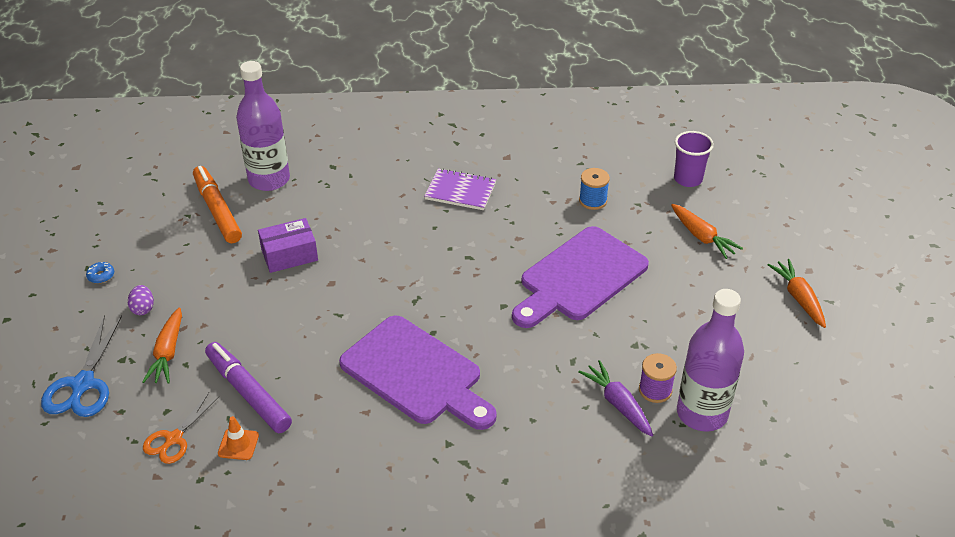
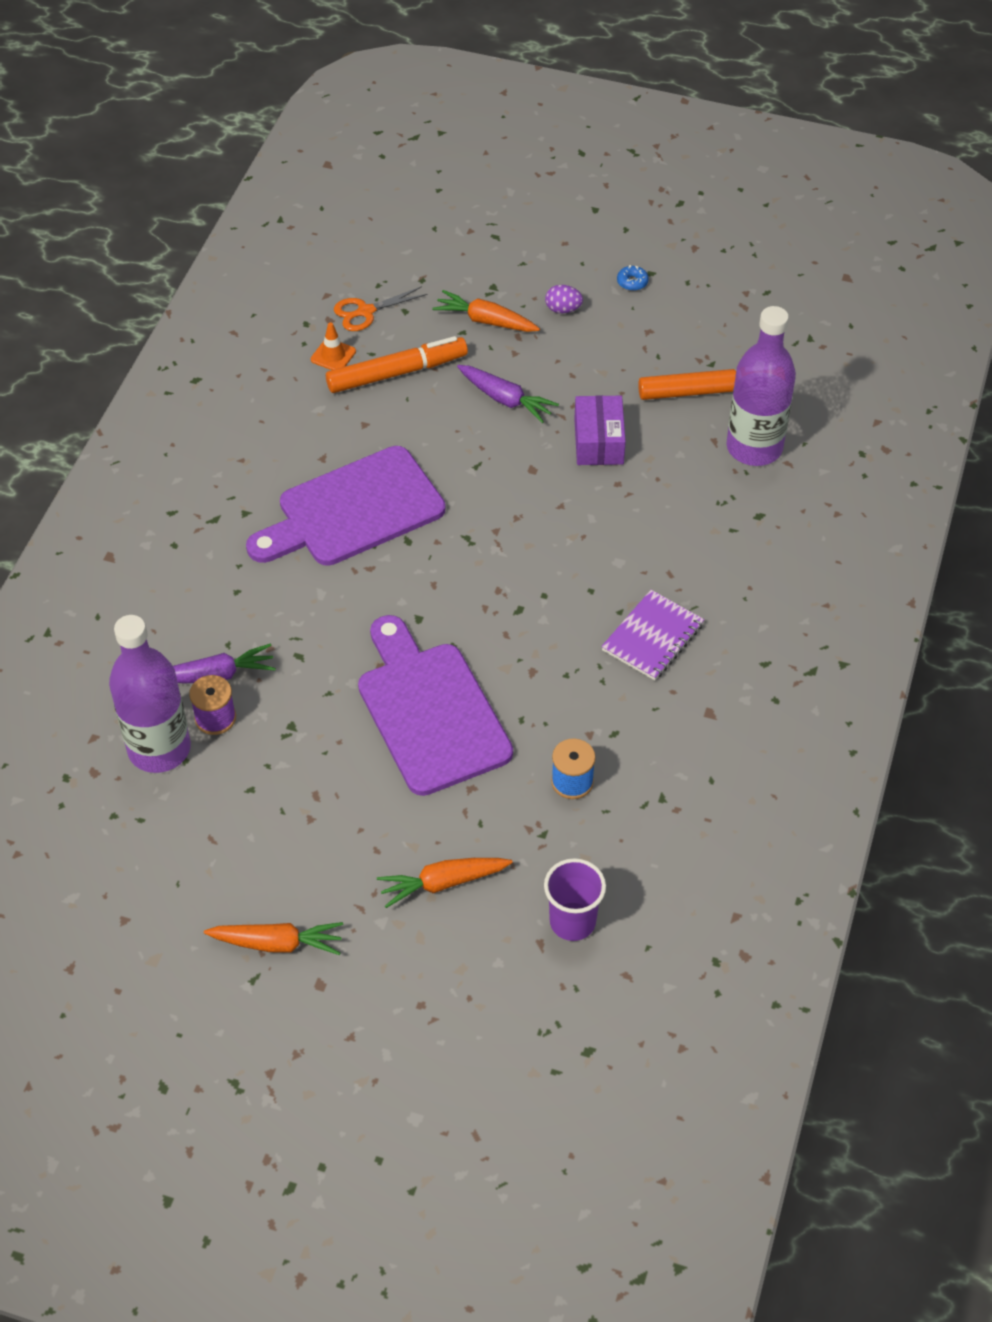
camera: 110 degrees right, 10 degrees up
(83, 384) = (471, 256): blue scissors -> none
(174, 439) = (365, 312): orange scissors -> orange scissors turned 75 degrees counterclockwise
(248, 393) = (397, 373): purple marker -> orange marker
(260, 316) = (505, 399): none -> purple carrot

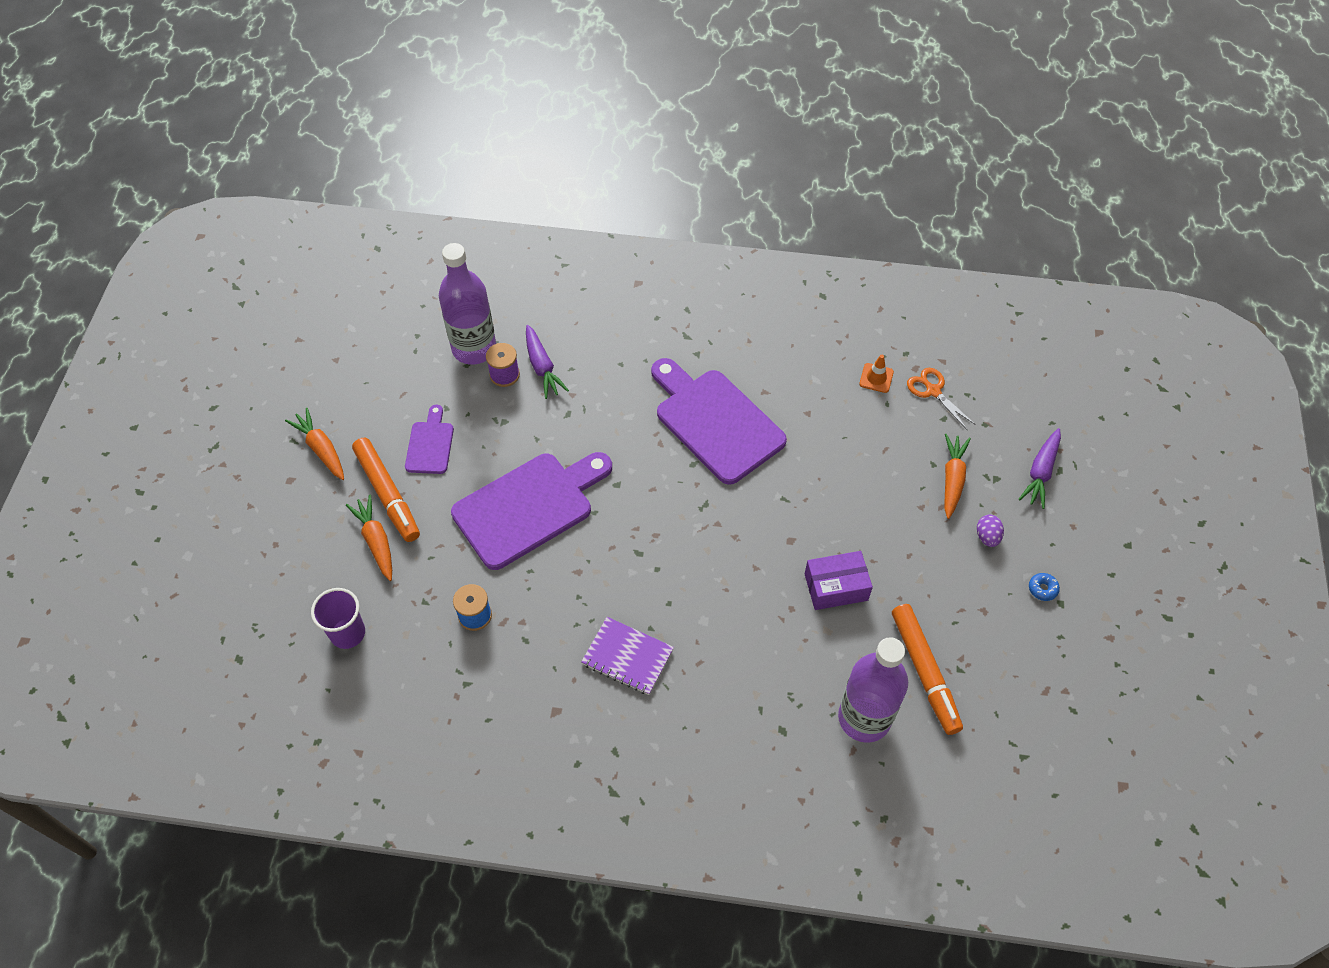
camera: 80 degrees right, 5 degrees up
(277, 943) = (321, 449): orange carrot -> orange carrot turned 150 degrees clockwise
(305, 812) = (430, 444): none -> purple cutting board
(397, 373) = (870, 425): orange marker -> orange marker (387, 494)
(505, 399) = (864, 508): purple carrot -> purple carrot (1040, 472)

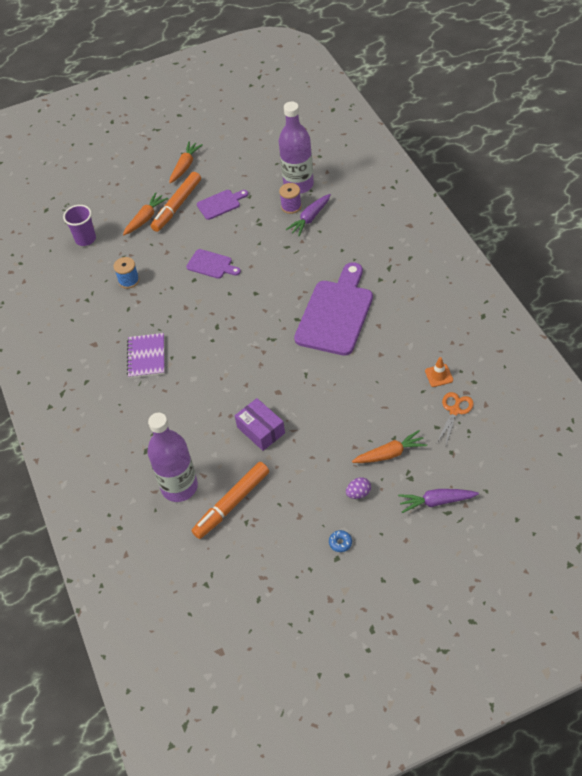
camera: 65 degrees right, 5 degrees down
(529, 507) = (211, 265): purple cutting board -> purple cutting board, size x0.50

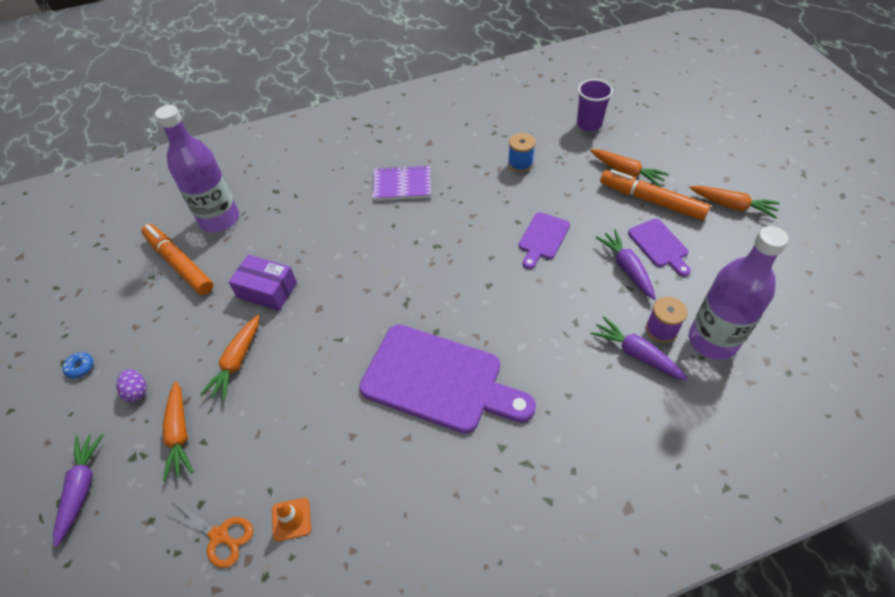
camera: 90 degrees right, 0 degrees up
(241, 221) = (626, 268): none -> purple carrot
(261, 430) = (267, 290): purple box -> purple box turned 60 degrees clockwise
(328, 434) = (237, 362): none -> orange carrot

